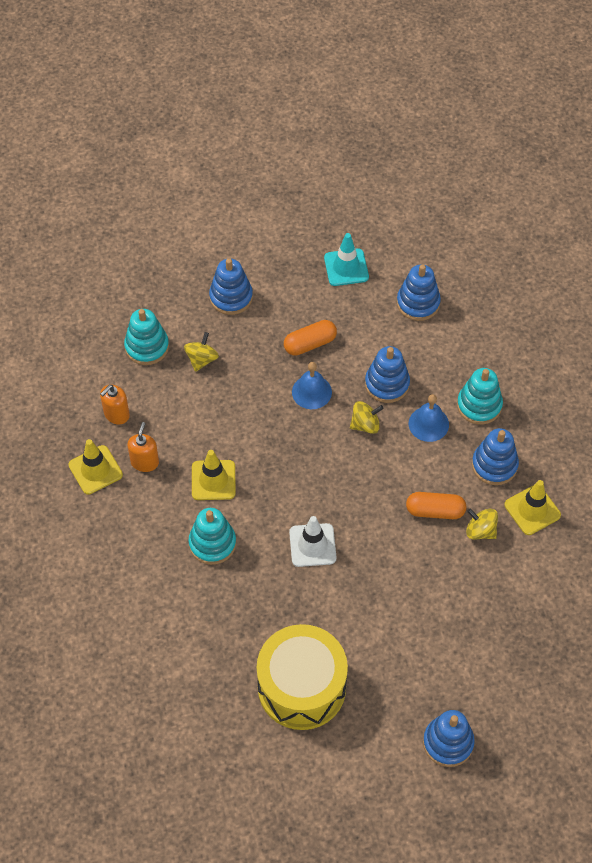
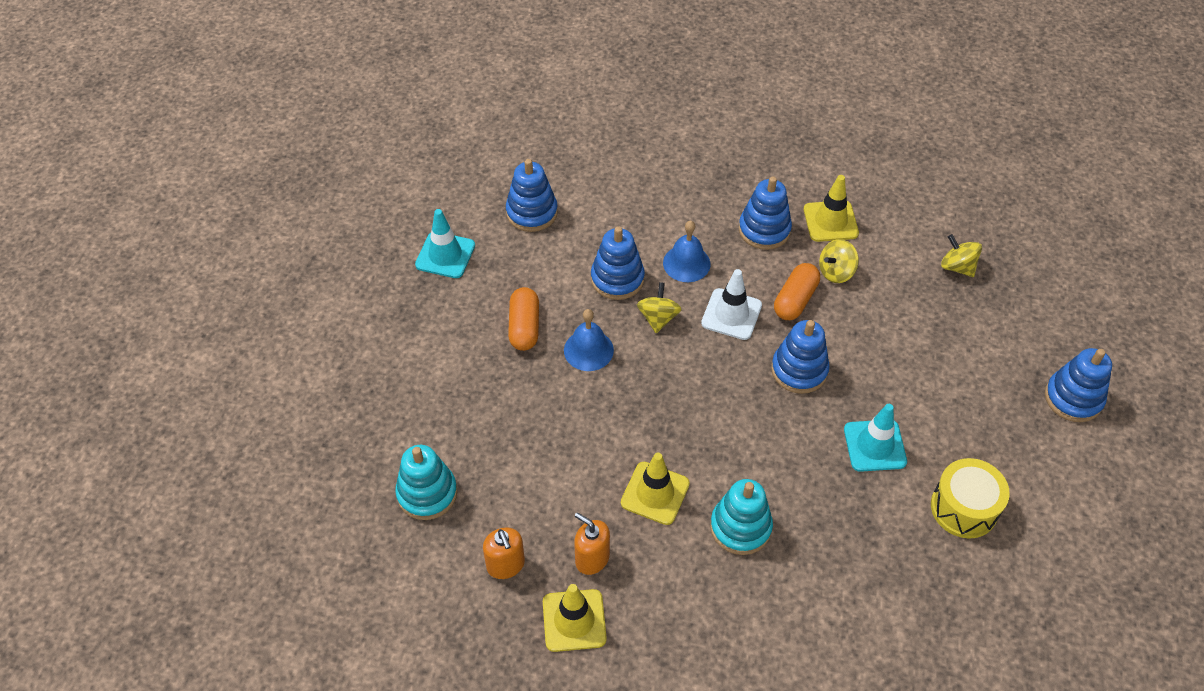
camera: 65 degrees left, 5 degrees down
(201, 359) = (481, 441): yellow spinning top -> yellow spinning top (957, 267)
(231, 297) = (413, 378): blue stacking toy -> blue stacking toy (799, 370)
(301, 687) = (964, 508): yellow drum -> yellow drum, size x0.61
(312, 545) = (787, 427): white traffic cone -> white traffic cone (731, 314)
(326, 609) = (874, 446): none -> turquoise traffic cone
(479, 405) = (687, 213): turquoise stacking toy -> none

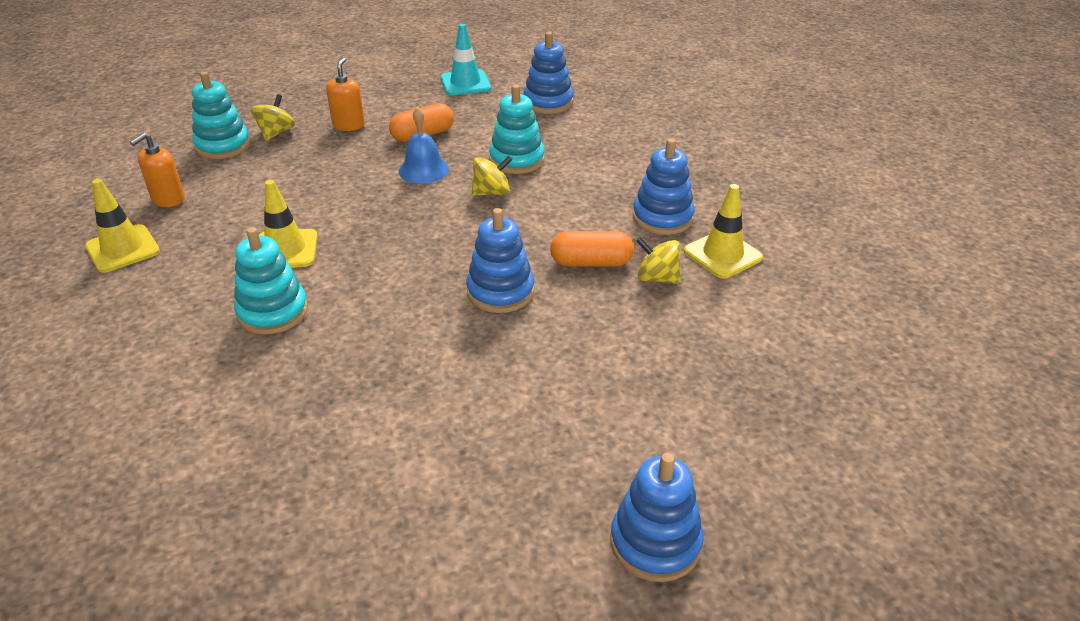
camera: 60 degrees right, 15 degrees down
(592, 558) = (194, 238): orange soap dispenser -> orange soap dispenser (348, 125)
(617, 279) = (517, 160): blue stacking toy -> turquoise stacking toy
(686, 263) = (572, 188): blue bell -> none
(731, 314) = (534, 230): white traffic cone -> none
(874, 446) = (439, 375): turquoise traffic cone -> none
(957, 267) = (765, 366): yellow spinning top -> yellow spinning top (276, 133)
(964, 508) = (395, 478): yellow drum -> none

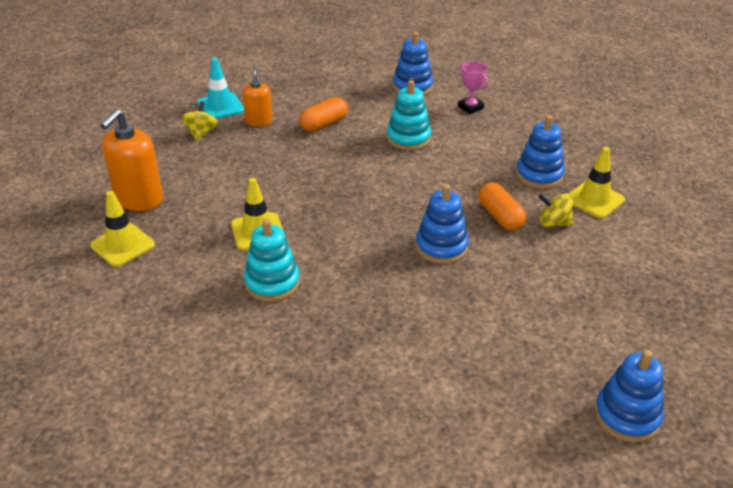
camera: 10 degrees left, 0 degrees up
(168, 199) = (139, 199): orange soap dispenser -> orange soap dispenser, size x1.68
(223, 145) = (162, 148): turquoise stacking toy -> none
(423, 170) = (338, 154): blue bell -> none
(465, 83) = (338, 76): turquoise traffic cone -> turquoise traffic cone (220, 106)
(492, 192) = (400, 167): yellow spinning top -> none
(591, 262) = (500, 216): orange capsule -> orange capsule turned 75 degrees clockwise
(609, 131) = (470, 107): none -> pink trophy

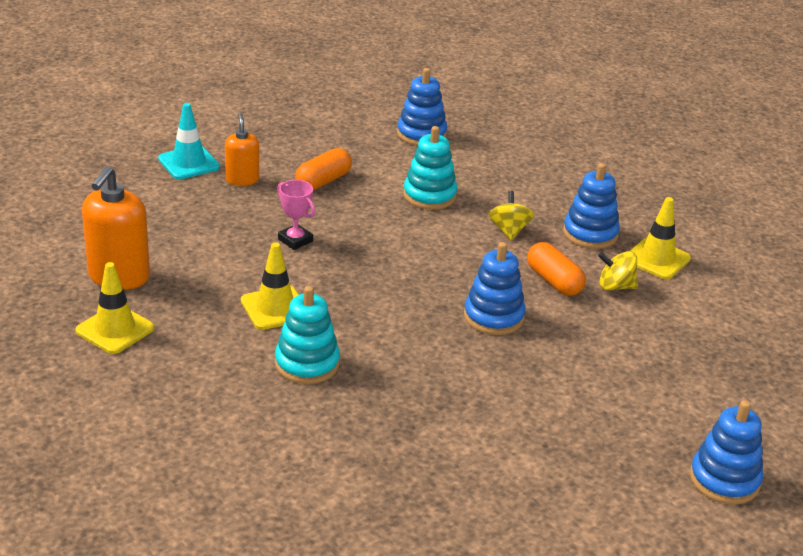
camera: 10 degrees left, 5 degrees down
(201, 133) = (174, 196): yellow spinning top -> yellow spinning top (509, 230)
(470, 107) = (496, 157): pink trophy -> pink trophy (295, 240)

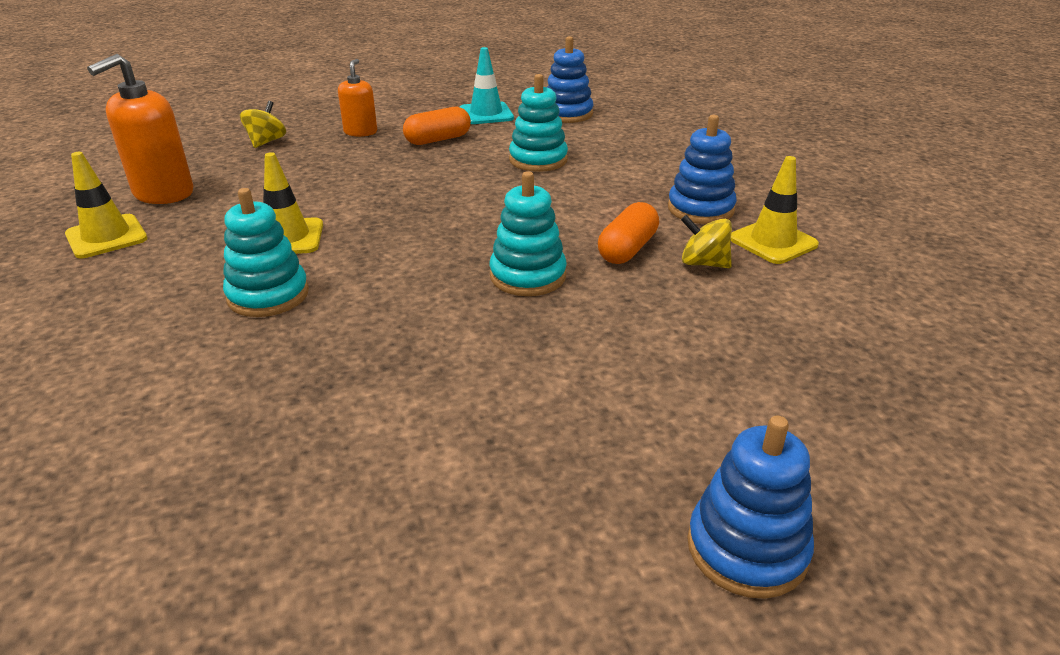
camera: 20 degrees right, 0 degrees up
(189, 163) = (323, 117): turquoise traffic cone -> turquoise traffic cone (486, 114)
(295, 240) = (366, 182): pink trophy -> none
(493, 317) = (528, 276): blue stacking toy -> turquoise stacking toy
(509, 230) = (605, 197): yellow spinning top -> yellow spinning top (266, 142)
(554, 281) = (627, 249): orange capsule -> orange capsule turned 45 degrees clockwise

